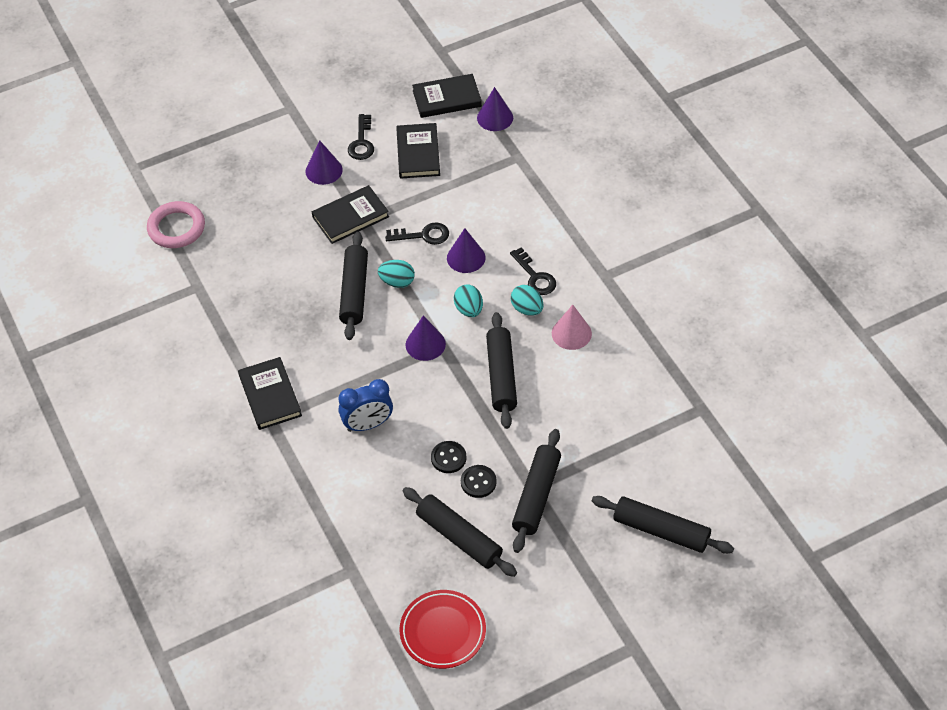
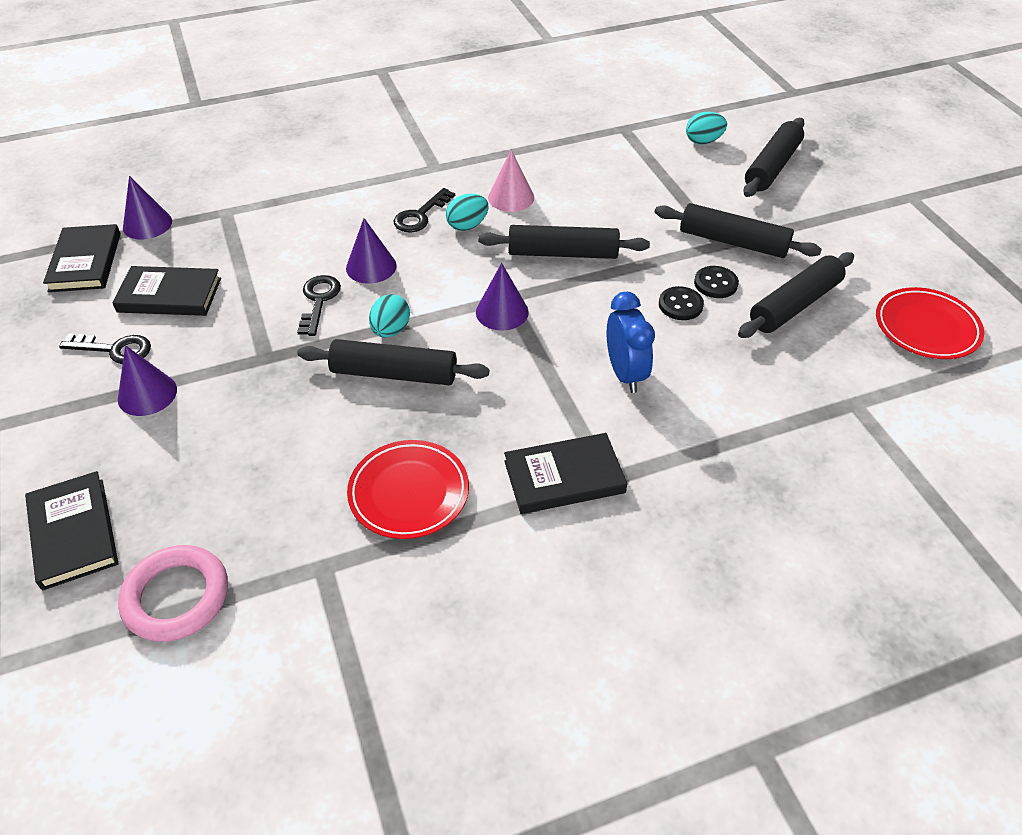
camera: 85 degrees left, 5 degrees down
(252, 317) = (409, 493): none -> red plate
(350, 217) = (254, 370): black book -> black book (73, 533)
(469, 309) = (455, 271): turquoise egg -> turquoise egg (703, 141)
(535, 276) = (420, 215): black key -> black key turned 150 degrees clockwise

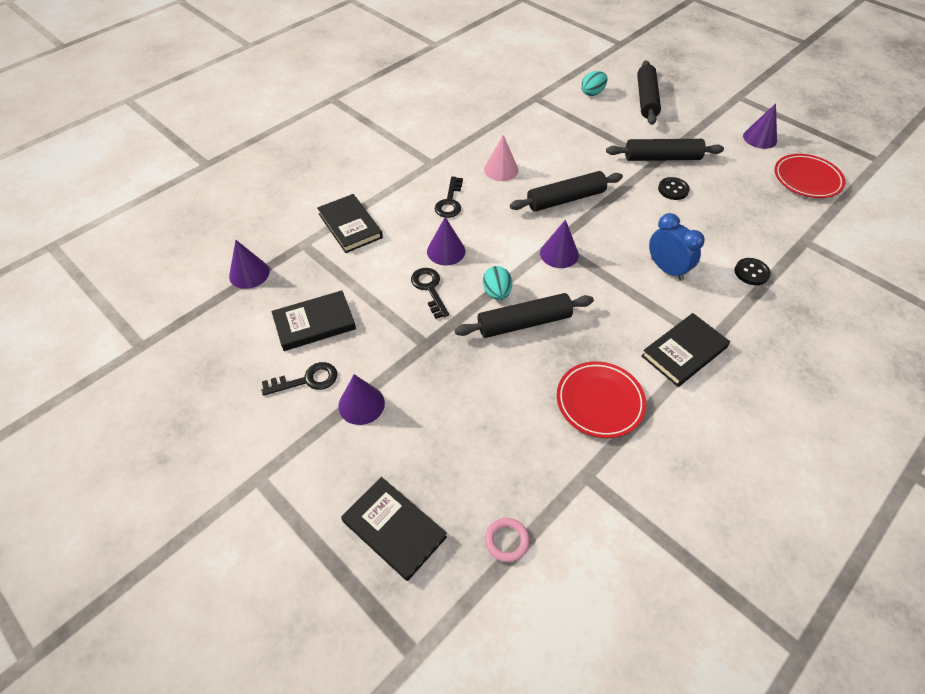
camera: 25 degrees left, 5 degrees up
(85, 262) = (224, 320): black book -> black book (350, 226)
(176, 597) = (506, 541): pink ring -> pink ring, size x0.55
(467, 226) = (488, 199): turquoise egg -> none
(680, 305) = (663, 211): black button -> black button (751, 272)
(794, 305) = (727, 189): black rolling pin -> none
(898, 256) = (760, 138): none -> purple cone

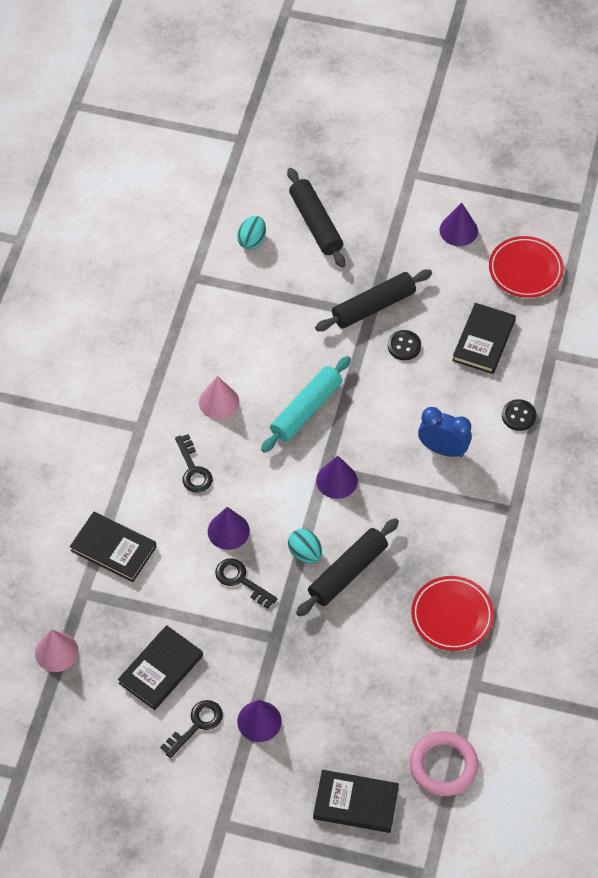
camera: 30 degrees left, 5 degrees up
(249, 273) = (56, 652): purple cone -> pink cone
(506, 541) = (443, 766): pink ring -> pink ring, size x1.82
(565, 199) = (306, 410): black rolling pin -> turquoise rolling pin
(684, 352) = (497, 532): black book -> black book (483, 340)

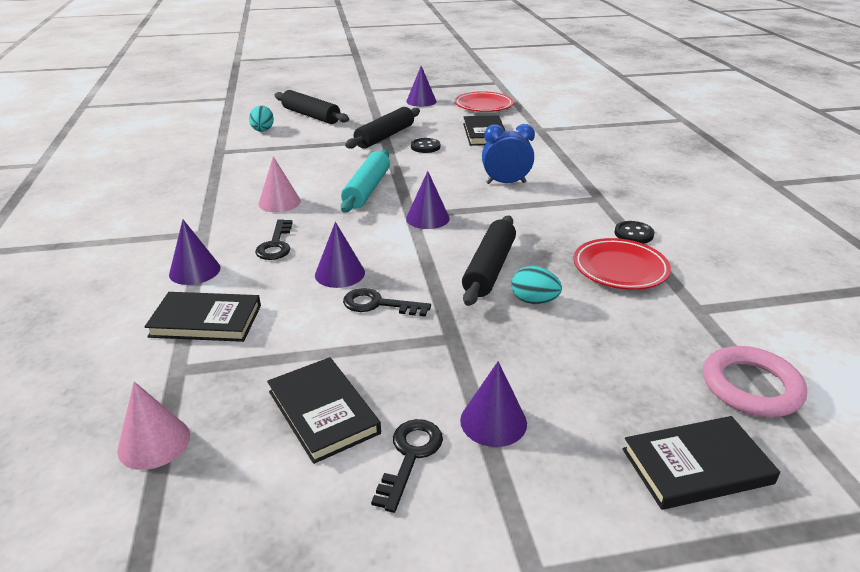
camera: 25 degrees left, 25 degrees down
(120, 482) = (194, 271): none -> purple cone
(161, 669) = (323, 412): black book -> black book turned 45 degrees counterclockwise
(193, 470) = (276, 244): black key -> black key turned 45 degrees clockwise
(305, 553) = (434, 267): turquoise egg -> turquoise egg (534, 301)
(518, 416) = (548, 156): black button -> black button (633, 234)

